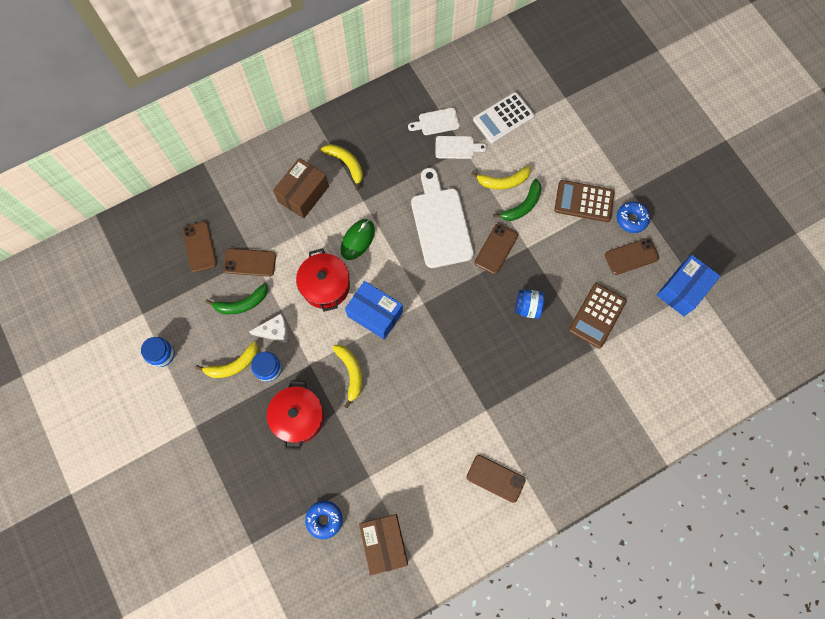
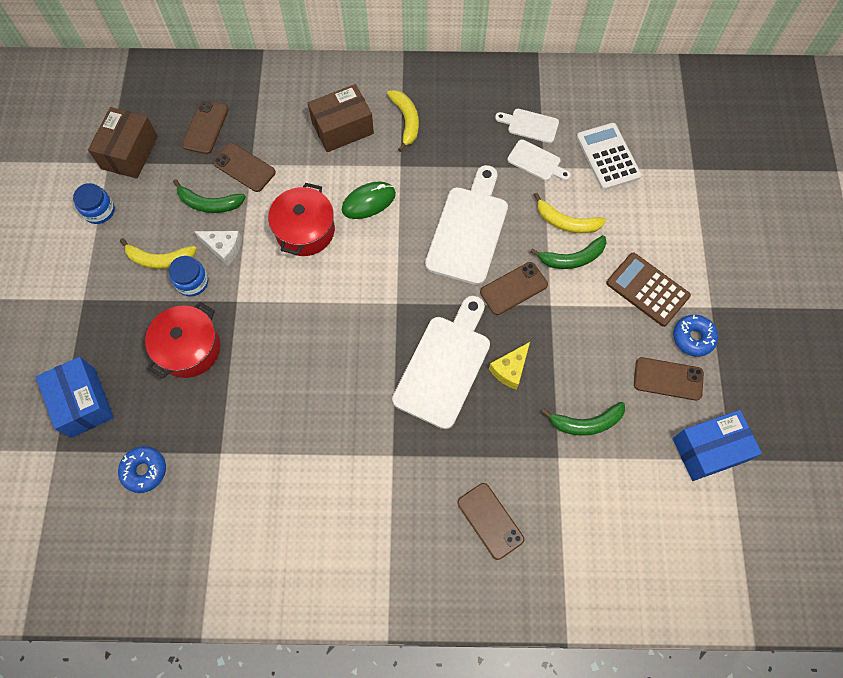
camera: 30 degrees right, 5 degrees down
(351, 373) = (272, 333): yellow banana -> none
(375, 314) = (337, 286): blue box -> blue box (83, 402)
(384, 543) = (189, 534): brown box -> brown box (129, 152)
(483, 329) = (444, 366): none -> white cutting board
(495, 478) = (355, 537): brown phone -> brown phone (490, 521)
(503, 118) = (608, 157): white calculator -> white calculator turned 75 degrees clockwise
(527, 307) = (510, 369): blue jar -> yellow cheese
(597, 315) = (586, 423): brown calculator -> green banana

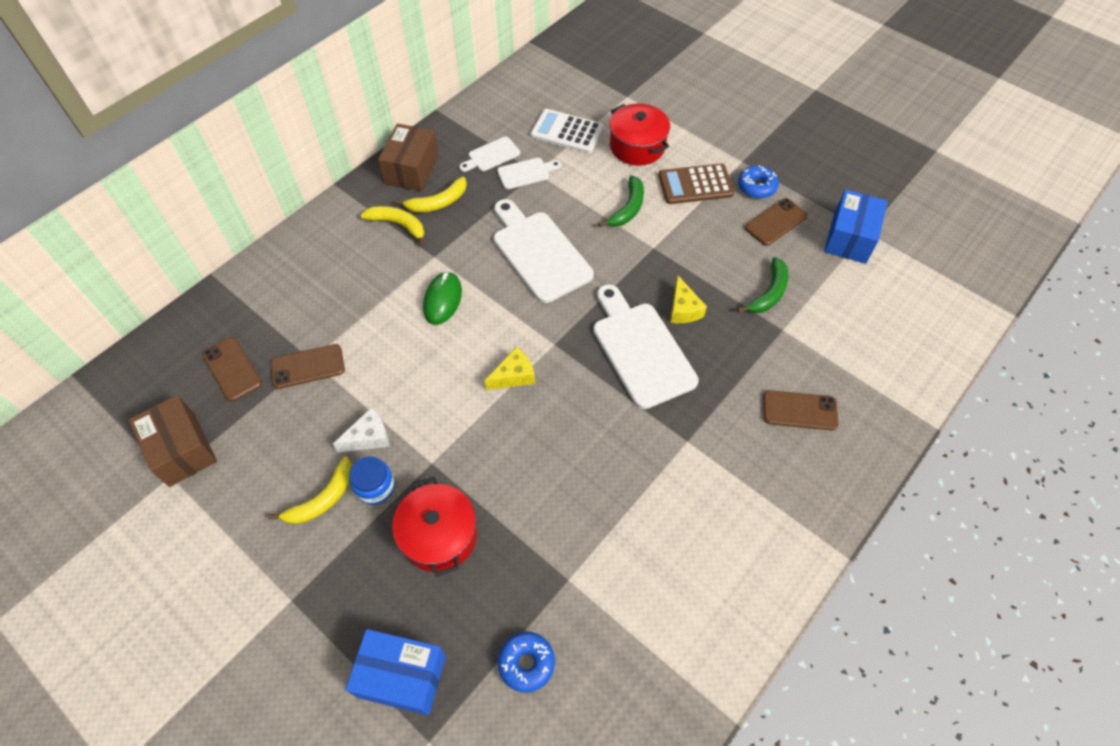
camera: 50 degrees left, 10 degrees down
(99, 211) = (212, 519): blue jar -> none
(209, 203) = (312, 418): green banana -> none
(305, 230) = (419, 363): red pot -> red pot (637, 146)
(342, 128) = (354, 270): brown box -> brown box (412, 169)
(346, 298) = (514, 376): none -> yellow cheese
(513, 288) = (617, 260): brown phone -> none
(566, 222) = (594, 191): yellow banana -> yellow banana (438, 202)

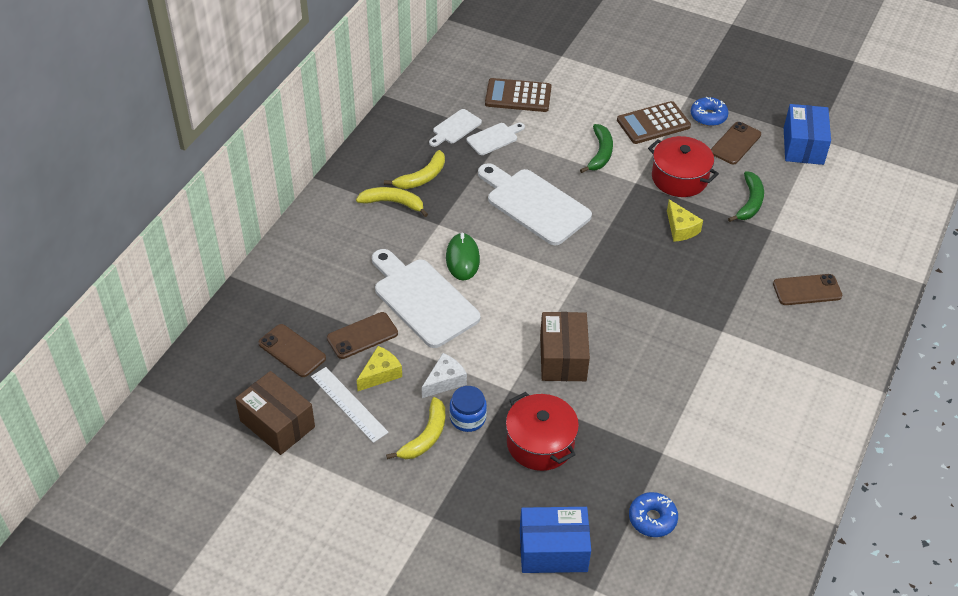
camera: 15 degrees left, 10 degrees down
(262, 442) = (349, 404): none -> white ruler
(412, 169) = (384, 152): brown box -> brown box (563, 358)
(514, 376) = (553, 308): yellow cheese -> yellow cheese (380, 374)
(567, 132) = (518, 96): white calculator -> brown calculator
(637, 146) = (588, 98): red pot -> red pot (679, 178)
(641, 349) = (656, 267): white cutting board -> white cutting board (423, 299)

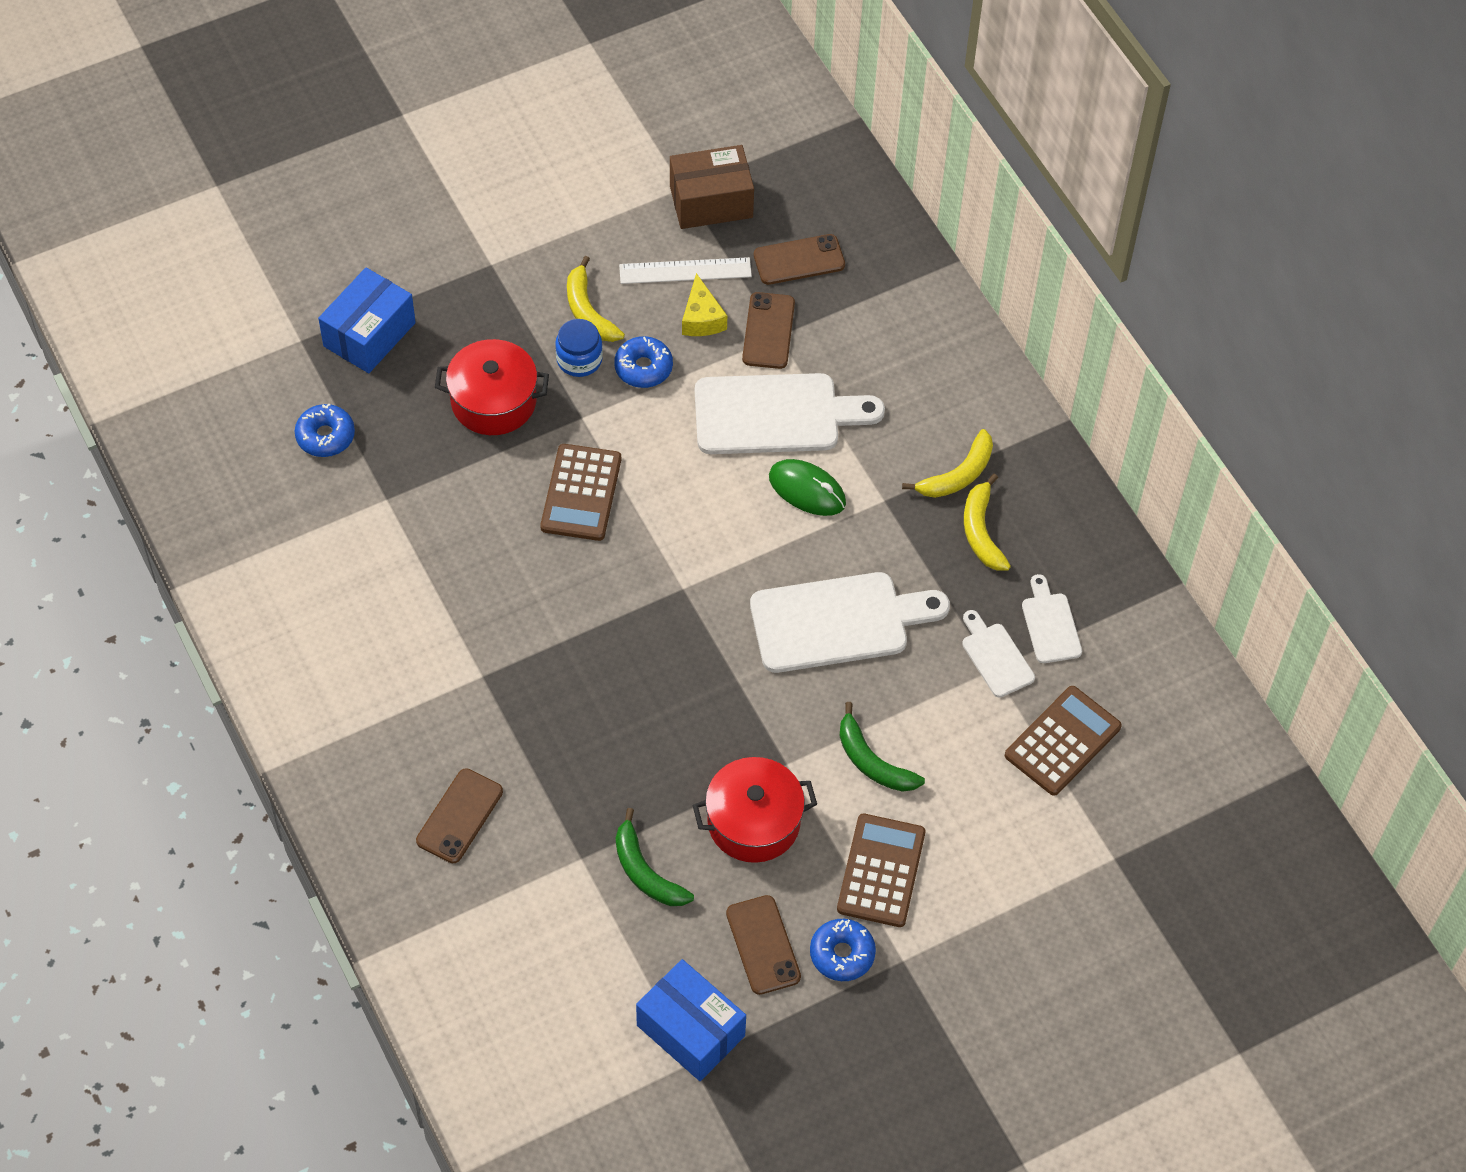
camera: 125 degrees right, 10 degrees up
(445, 381) = (643, 368): white cheese -> blue donut
(494, 138) = (995, 657): white cutting board -> white cutting board turned 150 degrees clockwise
(563, 358) = (581, 493): brown box -> brown calculator
(680, 228) = (668, 755): yellow cheese -> none

